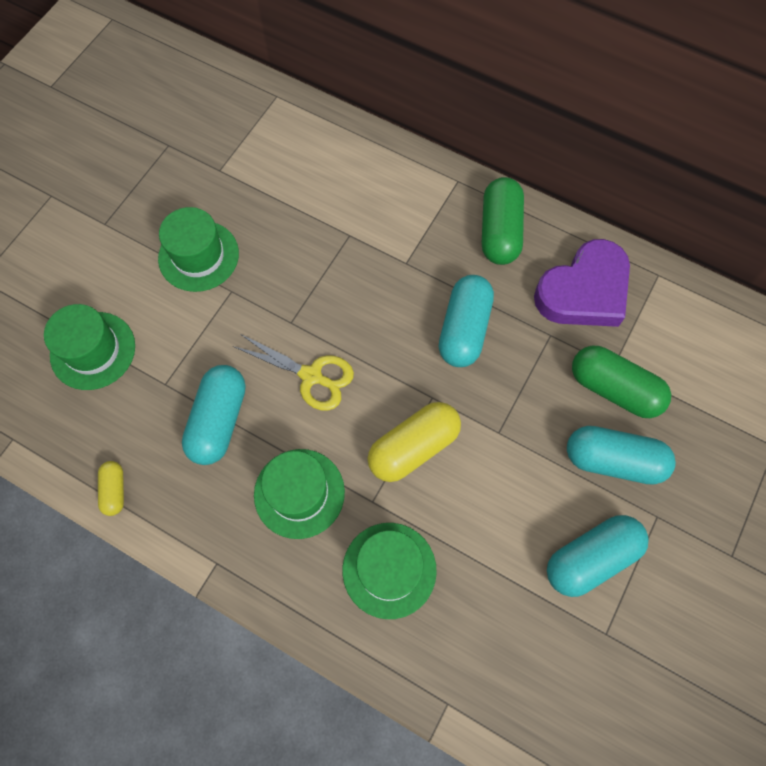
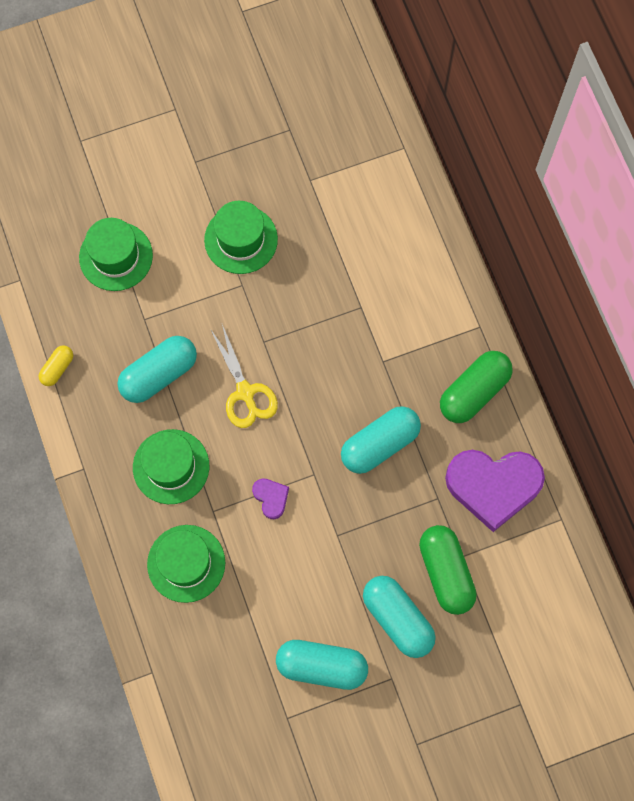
camera: 40 degrees right, 5 degrees up
(413, 447) = (271, 498): yellow capsule -> purple heart

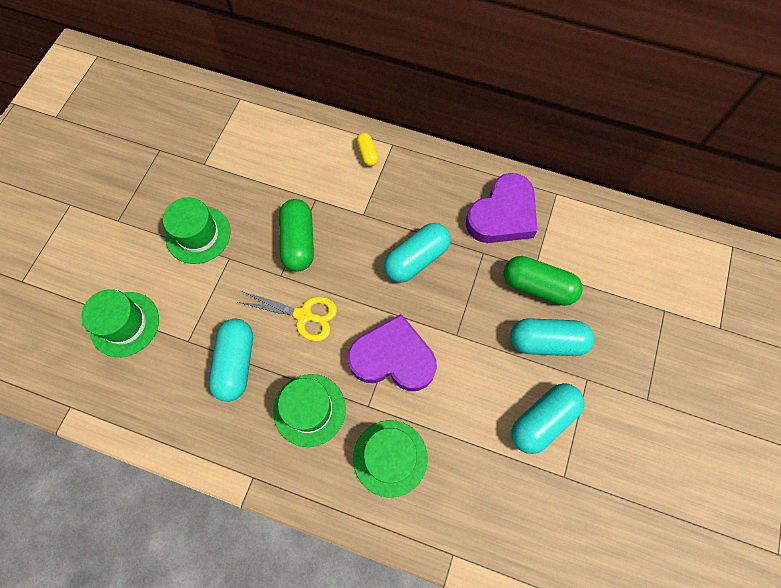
camera: 50 degrees left, 5 degrees down
(57, 368) = (161, 434): yellow capsule -> yellow capsule (367, 154)
(271, 498) = (393, 358): purple heart -> purple heart, size x2.27
(380, 444) = (416, 259): turquoise capsule -> turquoise capsule turned 45 degrees clockwise
(474, 392) = (431, 179): green capsule -> green capsule (298, 242)

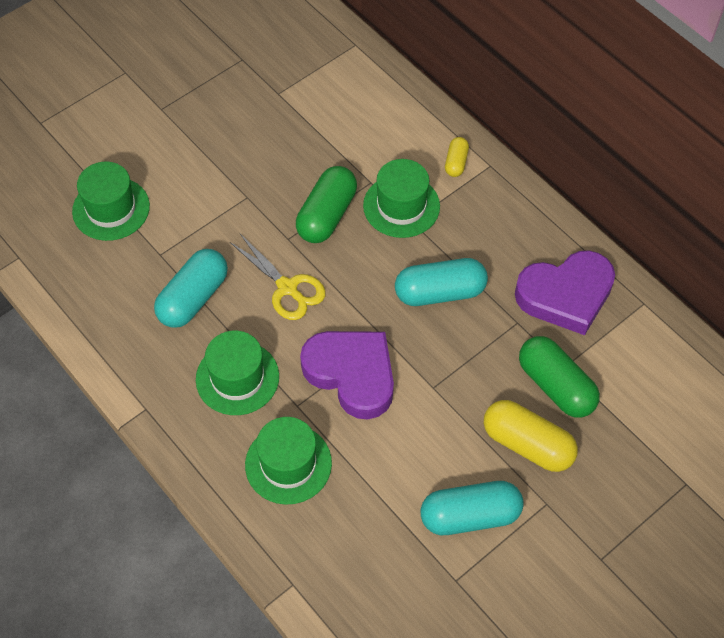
camera: 30 degrees right, 10 degrees down
(198, 234) = (231, 159): green hat -> green hat (401, 206)
(547, 341) = (527, 444): turquoise capsule -> yellow capsule

